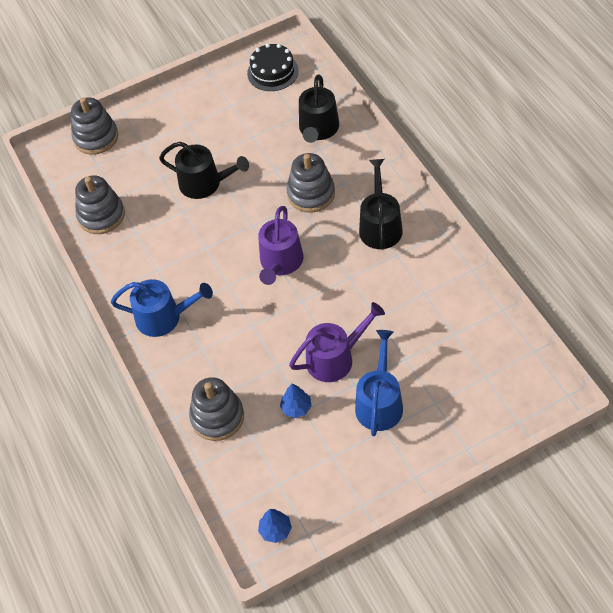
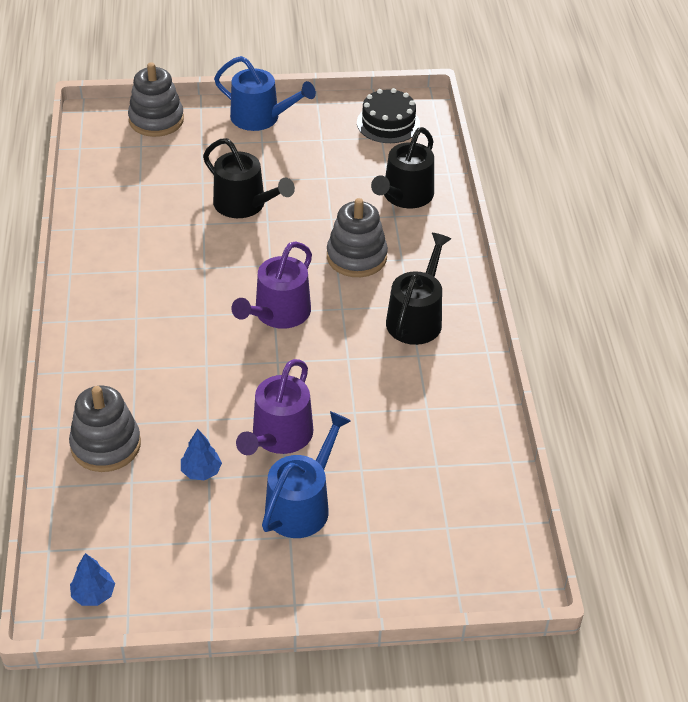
camera: 15 degrees right, 10 degrees down
(101, 215) = (112, 195): grey stacking toy -> none
(164, 317) = (113, 320): blue watering can -> blue watering can (261, 118)
(335, 358) = (279, 436): purple watering can -> purple watering can turned 120 degrees clockwise

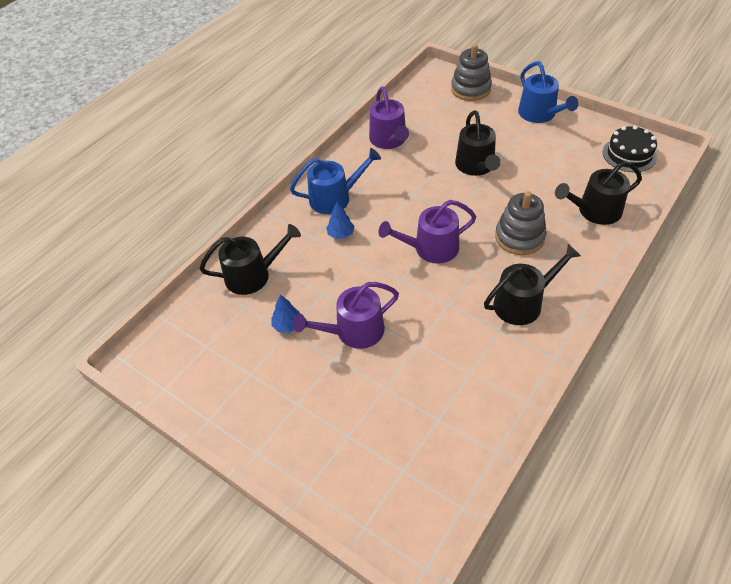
camera: 45 degrees right, 5 degrees up
(93, 594) = (159, 363): blue tree -> blue tree (341, 234)
(106, 445) = (253, 275): grey stacking toy -> black watering can
(116, 220) = (389, 140): none -> purple watering can
(302, 505) = (324, 387): blue watering can -> blue watering can (335, 198)

